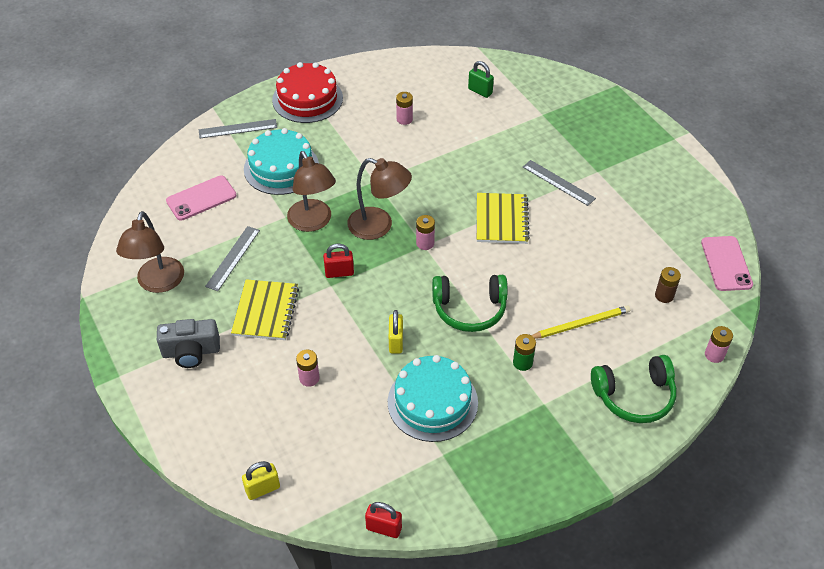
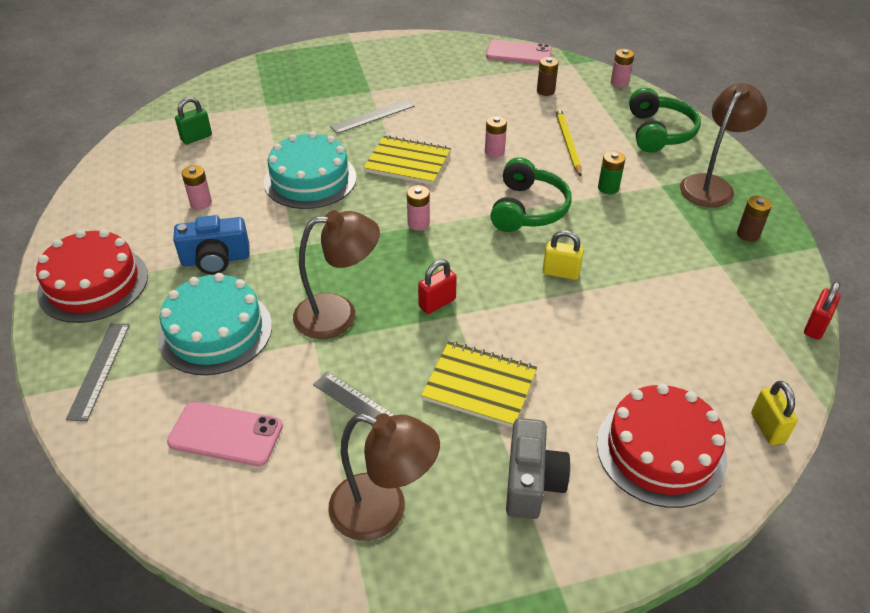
camera: 75 degrees left, 5 degrees down
(201, 198) = (226, 434): pink phone -> pink phone turned 60 degrees counterclockwise
(229, 421) = (660, 451): none -> red cake
(309, 378) = (601, 357): pink battery -> pink battery (494, 152)
(339, 273) = (437, 303): red padlock -> red padlock turned 45 degrees clockwise
(348, 146) = (216, 259): none -> blue camera
(379, 226) = (374, 256): brown lamp -> brown lamp (711, 185)
(432, 402) = (650, 259): turquoise cake -> turquoise cake (310, 179)
(494, 476) = (748, 234): none -> brown battery

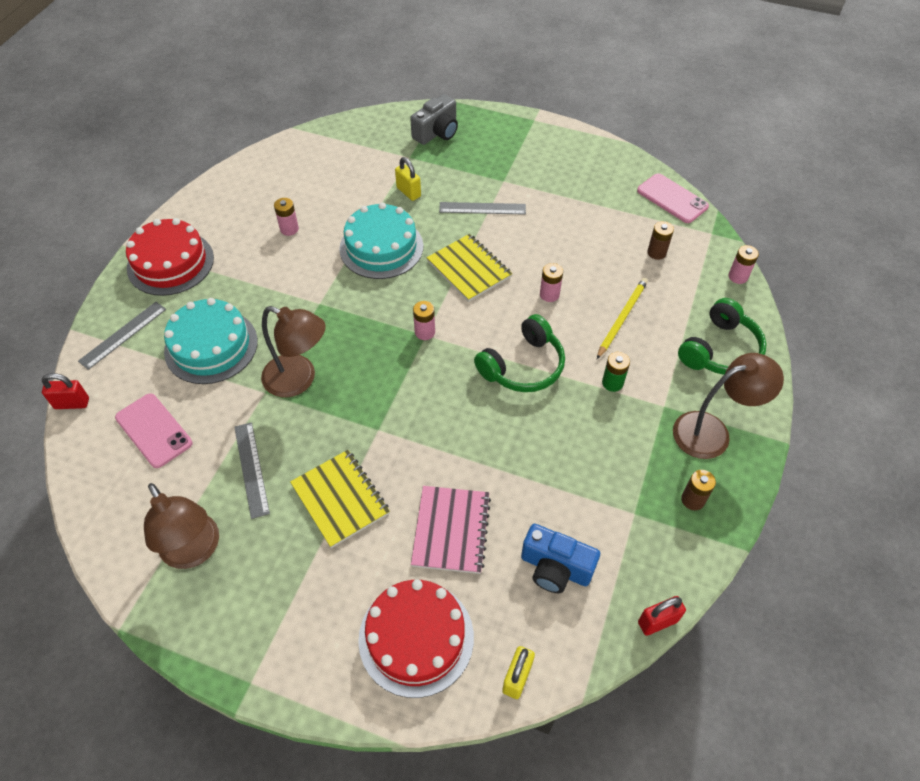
camera: 35 degrees right, 10 degrees up
(196, 138) = (334, 166): green padlock -> none
(216, 259) = (259, 285): blue camera -> blue camera (555, 568)
(437, 303) = (374, 411): red padlock -> red padlock (72, 403)
(532, 481) = (305, 597): grey camera -> grey camera (437, 132)
(560, 273) = (491, 441): yellow padlock -> yellow padlock (408, 192)
(600, 354) = (451, 530): none -> pink notebook

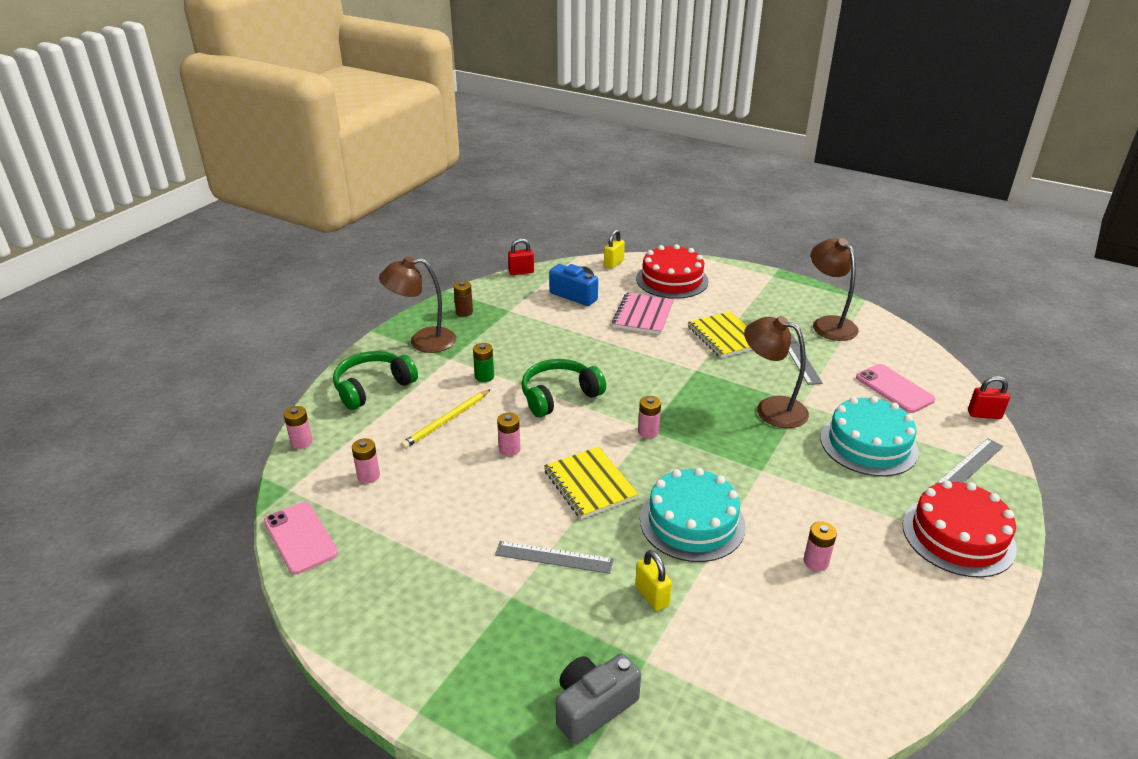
camera: 170 degrees left, 20 degrees down
(656, 252) = (368, 476): brown battery -> pink battery

